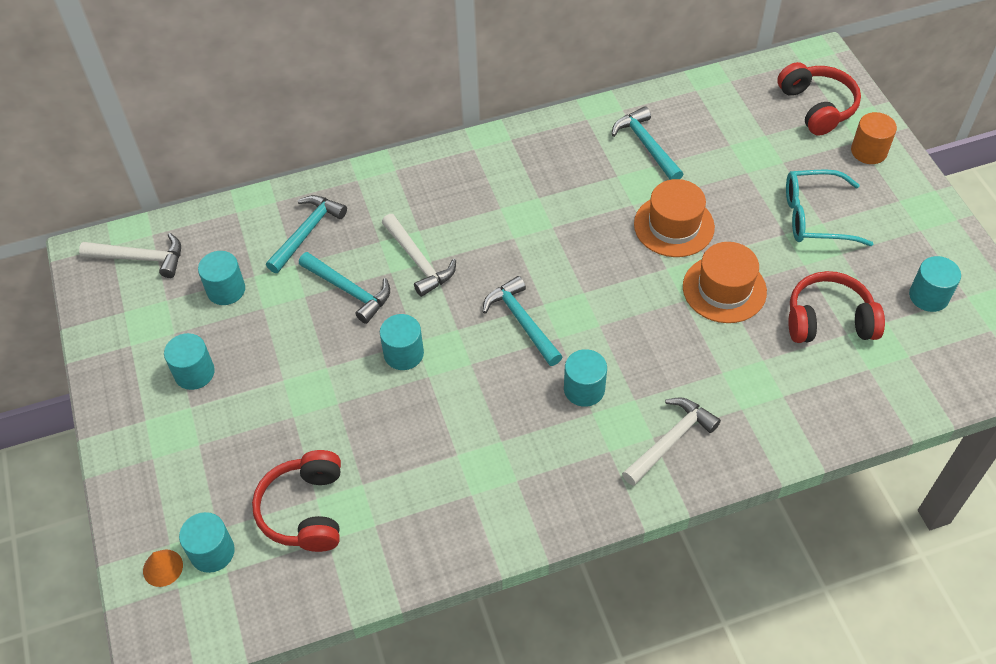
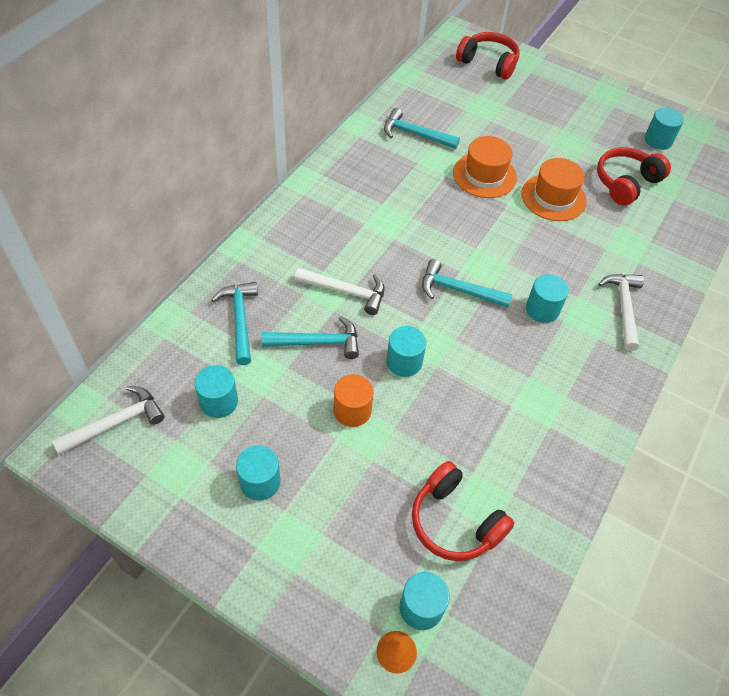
camera: 45 degrees left, 0 degrees up
(814, 217) = (555, 127): turquoise glasses -> none
(869, 151) = (542, 75): orange cylinder -> orange cylinder (352, 410)

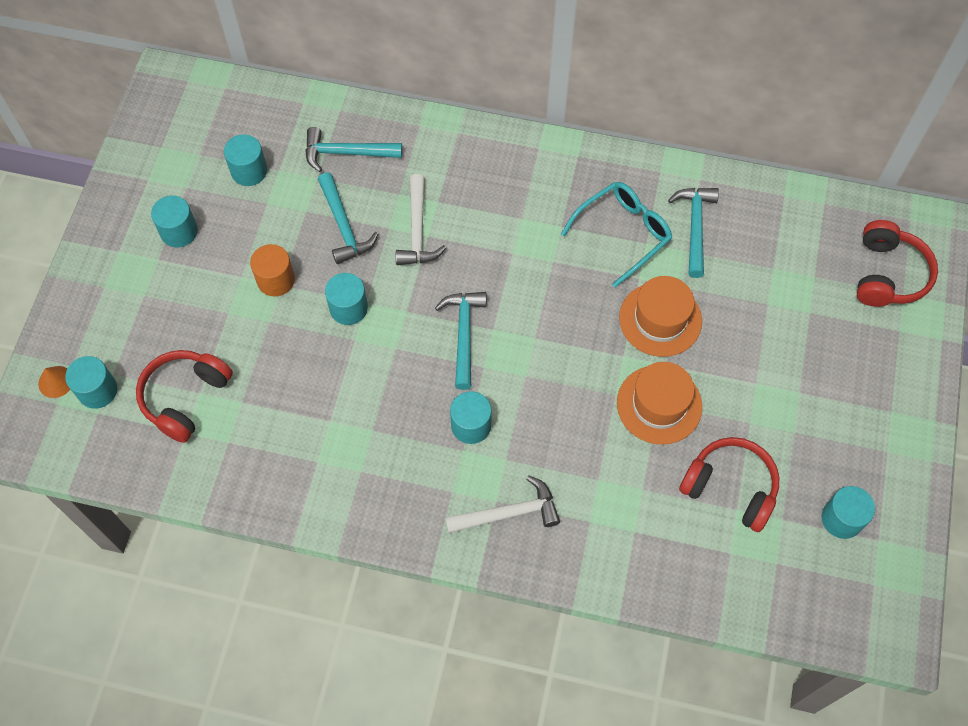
camera: 75 degrees right, 10 degrees up
(116, 423) = (202, 105): white hammer -> none
(240, 320) = (346, 153): turquoise hammer -> turquoise hammer turned 150 degrees counterclockwise
(404, 171) = (623, 233): none -> turquoise glasses

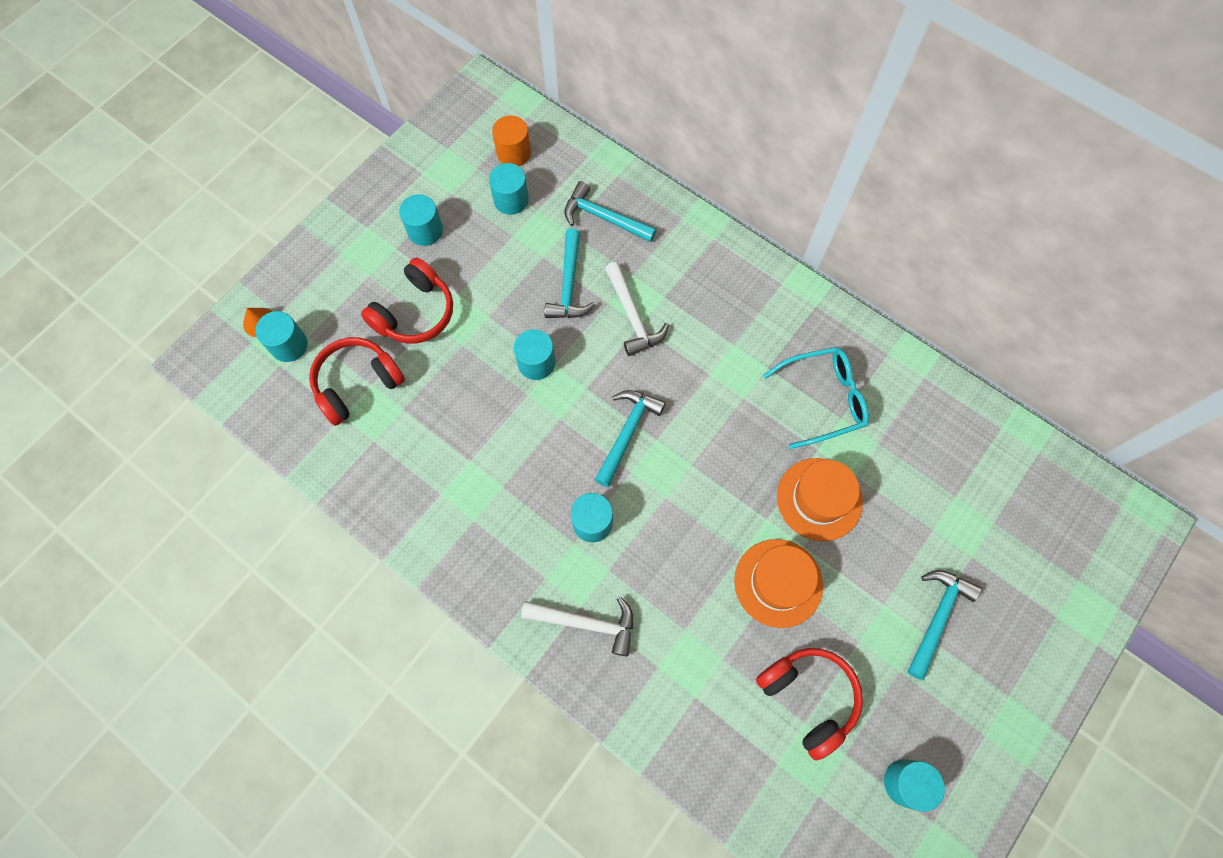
camera: 25 degrees right, 5 degrees up
(276, 280) = (486, 309): orange cylinder -> orange cylinder (514, 153)
(417, 230) = (632, 316): white hammer -> white hammer turned 45 degrees counterclockwise
(695, 227) = (896, 422): turquoise hammer -> turquoise hammer (937, 617)
(888, 274) = (1071, 553): red headphones -> red headphones (415, 313)

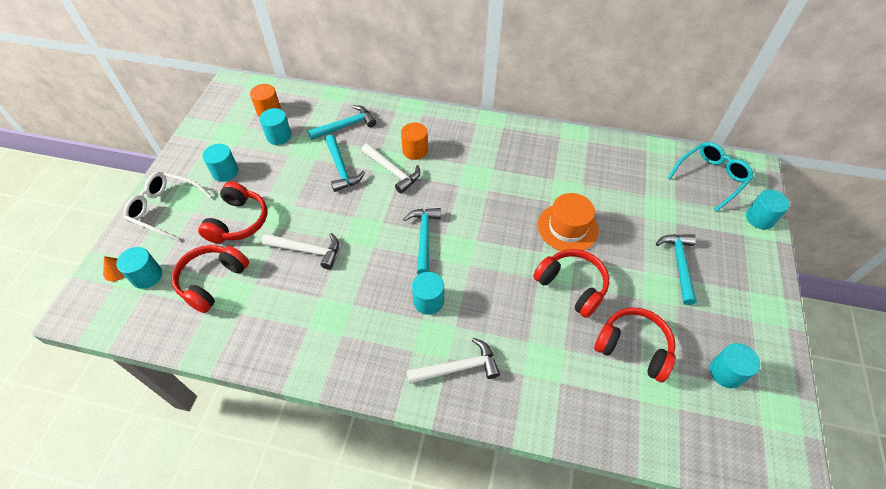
camera: 25 degrees left, 15 degrees down
(337, 257) = (165, 209): none -> white glasses
(479, 389) = (307, 250): none -> white hammer
(536, 363) = (340, 220): turquoise cylinder -> turquoise cylinder (759, 218)
(603, 217) = (346, 126): turquoise hammer -> turquoise hammer turned 150 degrees clockwise
(677, 295) = (415, 150): none -> orange cylinder
(778, 583) = (572, 286): orange hat -> red headphones
(823, 399) = (537, 173): turquoise glasses -> turquoise glasses (711, 178)

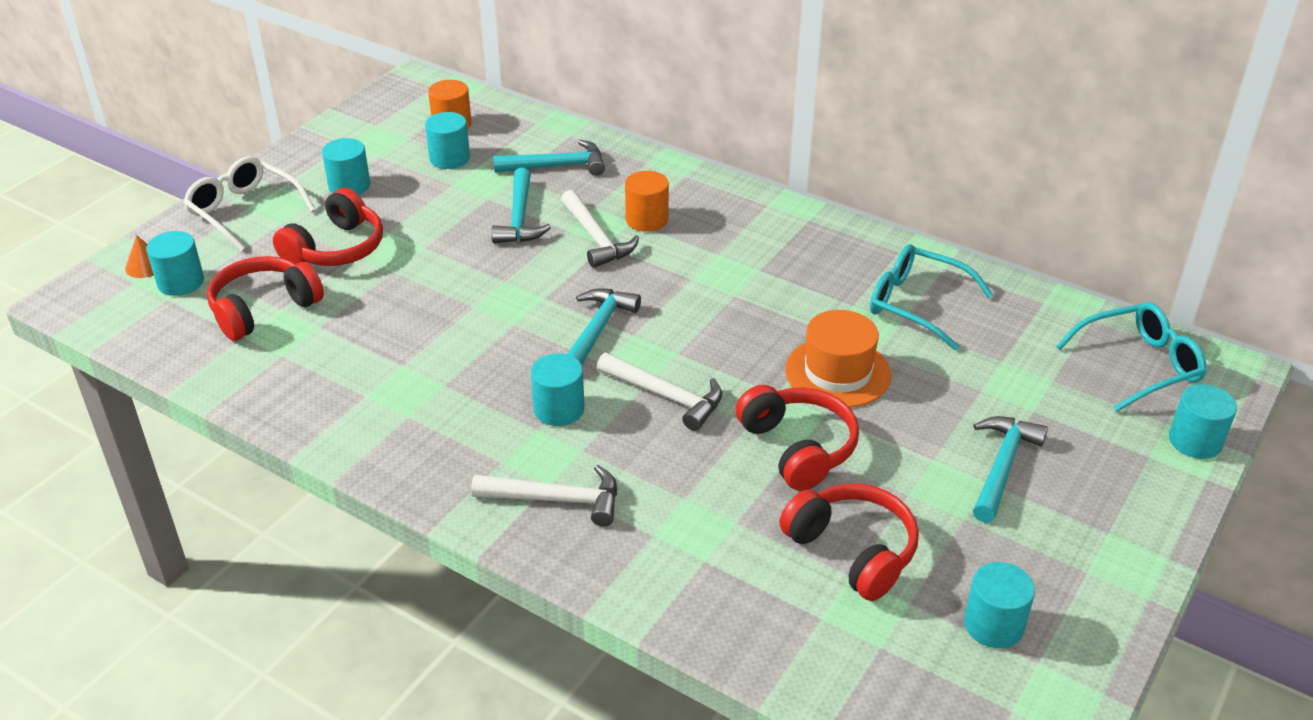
camera: 20 degrees right, 15 degrees down
(307, 250) = (414, 305): white hammer -> white hammer (666, 396)
(585, 169) = (916, 304): none -> turquoise glasses

